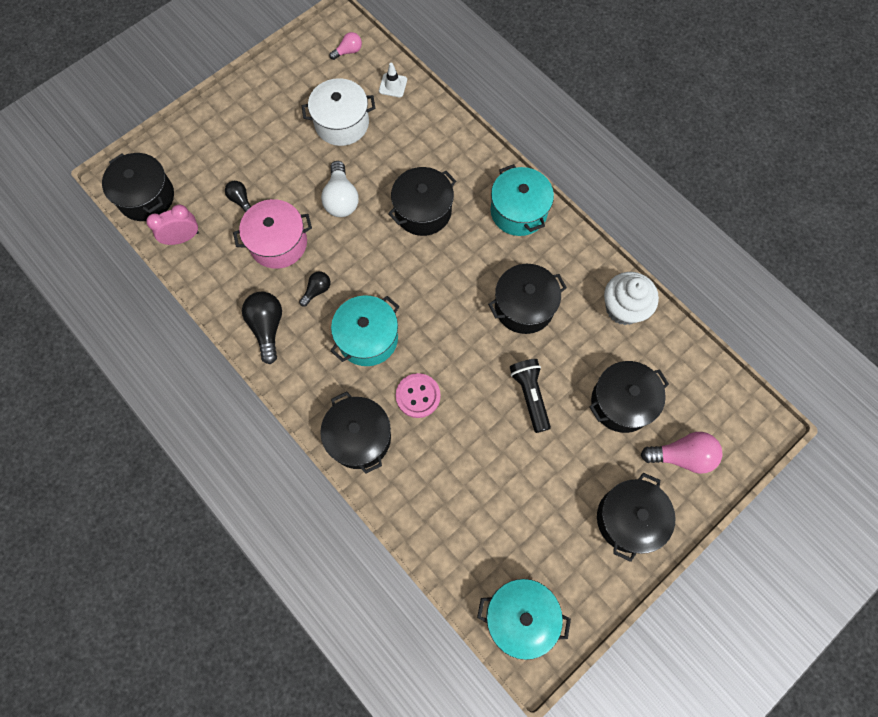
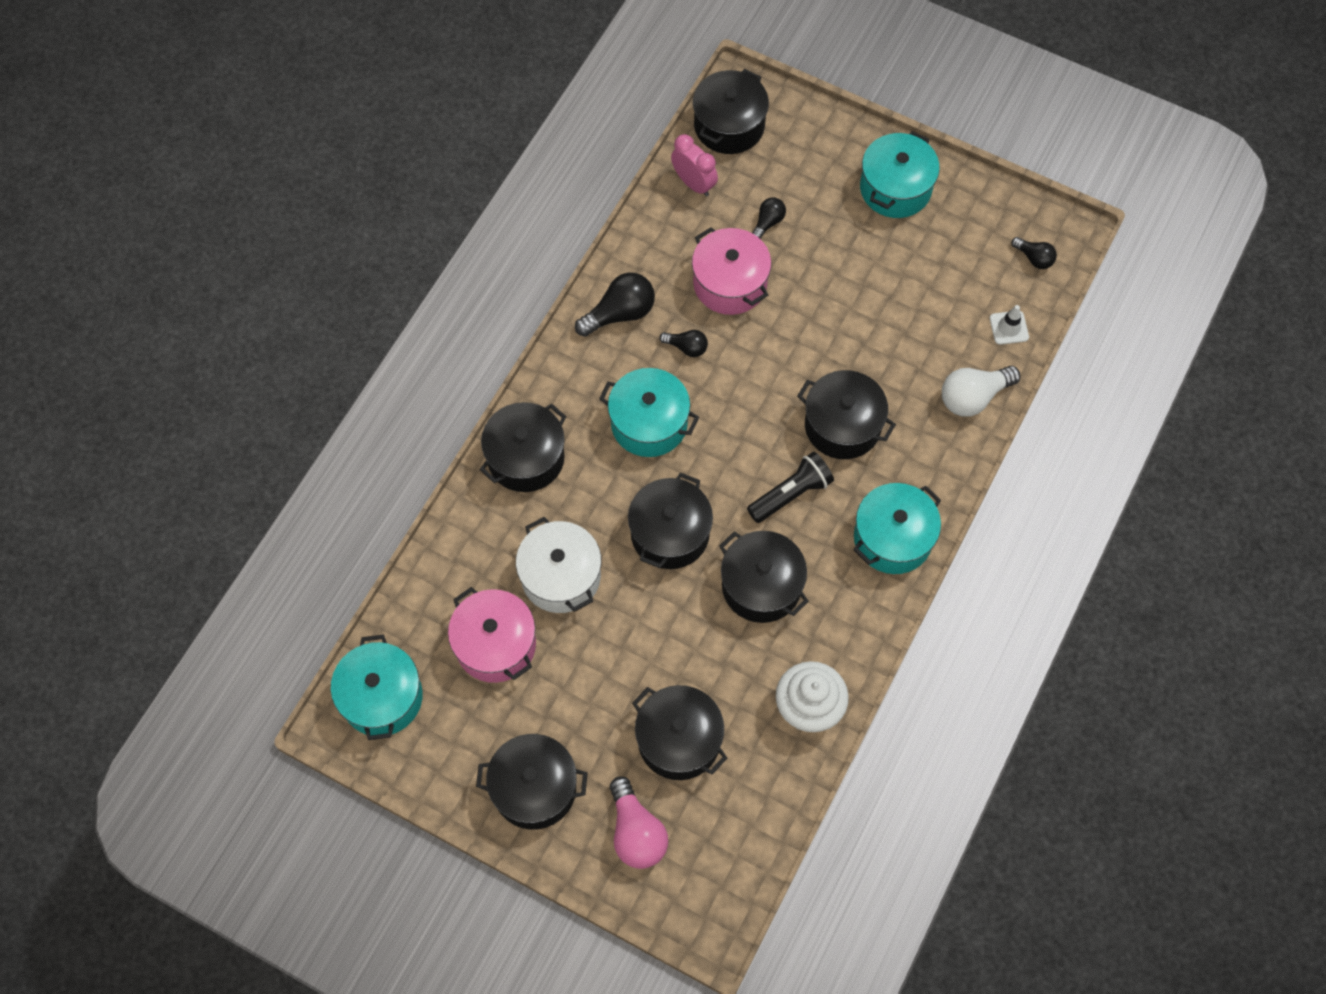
camera: 70 degrees right, 5 degrees down
(254, 111) = (895, 188): none -> turquoise pot
(341, 199) = (818, 328): white light bulb -> white light bulb (973, 397)
(342, 123) = (924, 290): white pot -> white pot (561, 576)
(348, 51) = (1034, 258): pink light bulb -> black light bulb
(418, 396) = (598, 503): pink button -> none
(461, 354) = (670, 533): none -> black pot
(505, 511) = (495, 644): none -> pink pot
(530, 395) = (646, 628): black flashlight -> black flashlight (791, 494)

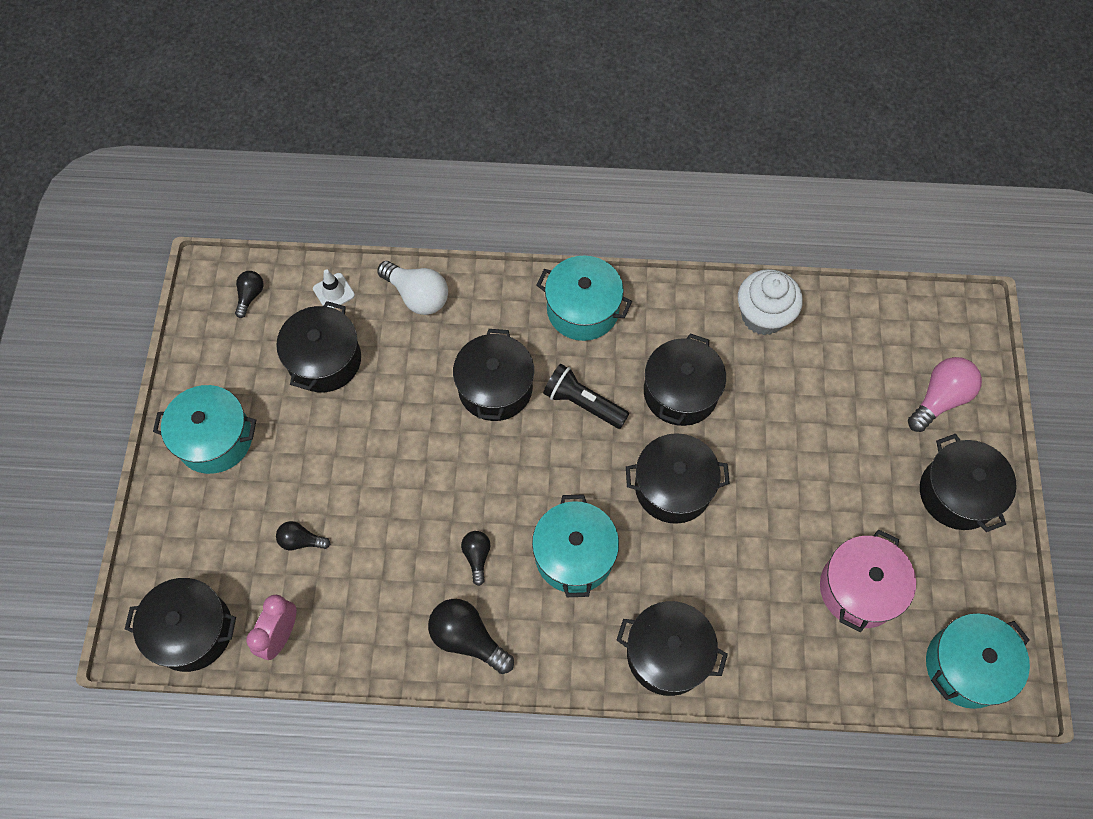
camera: 115 degrees left, 0 degrees up
(561, 576) = (765, 562): white pot -> none
(679, 740) = (848, 399): black pot -> black pot (324, 360)
(730, 283) = (387, 547): pink pot -> none

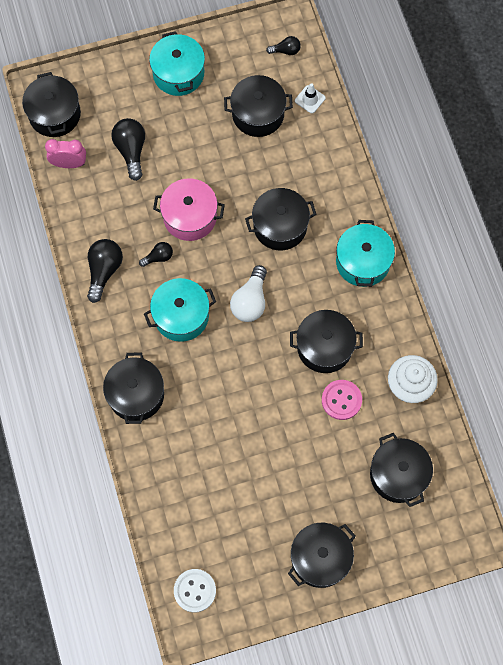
camera: 70 degrees right, 5 degrees up
(301, 540) = (131, 151): black light bulb -> black light bulb, size x1.75
(417, 296) = (328, 152): white light bulb -> white light bulb (250, 301)
(583, 403) = (291, 286): black flashlight -> none
(673, 487) = (252, 363): black pot -> black pot (398, 474)
(757, 397) = (341, 400): none -> pink button
(859, 589) = (224, 506): pink pot -> pink pot (190, 217)
(939, 399) = (391, 529): pink light bulb -> none
(966, 666) = (195, 590): turquoise pot -> white button

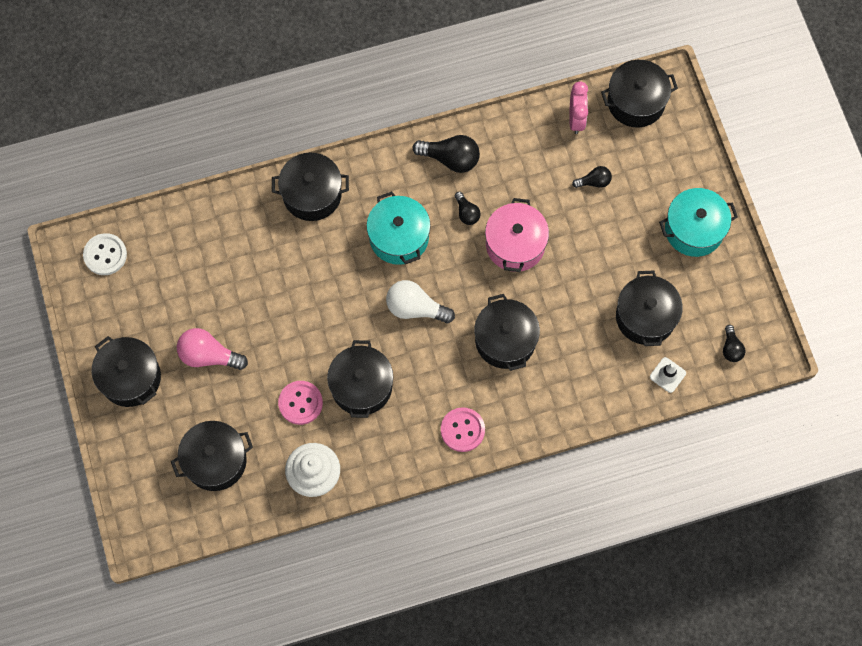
camera: 90 degrees right, 0 degrees up
(131, 151) = (594, 182): black light bulb -> black light bulb, size x0.57
(297, 485) = (209, 355): none -> pink light bulb
(362, 262) = (462, 430): turquoise pot -> pink button

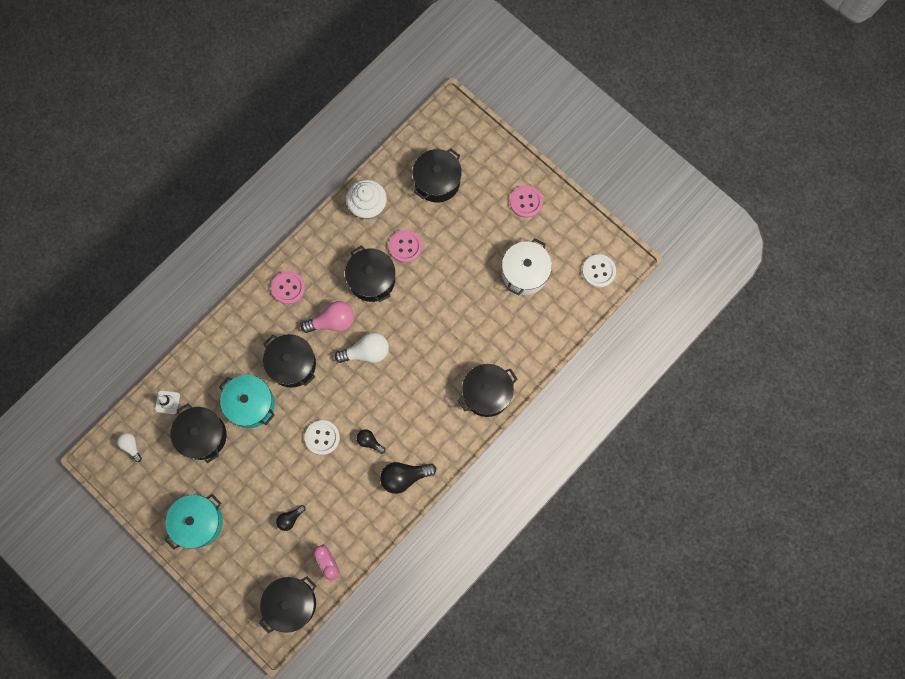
camera: 150 degrees right, 5 degrees up
(130, 378) = (526, 202): black pot -> pink button
(186, 298) = (525, 273): none -> white pot
(209, 355) = (485, 244): pink light bulb -> pink light bulb (332, 321)
(399, 237) = (407, 396): turquoise pot -> turquoise pot (251, 404)
(515, 244) = (322, 437): pink pot -> white button
(731, 348) = (131, 446): black light bulb -> white light bulb

